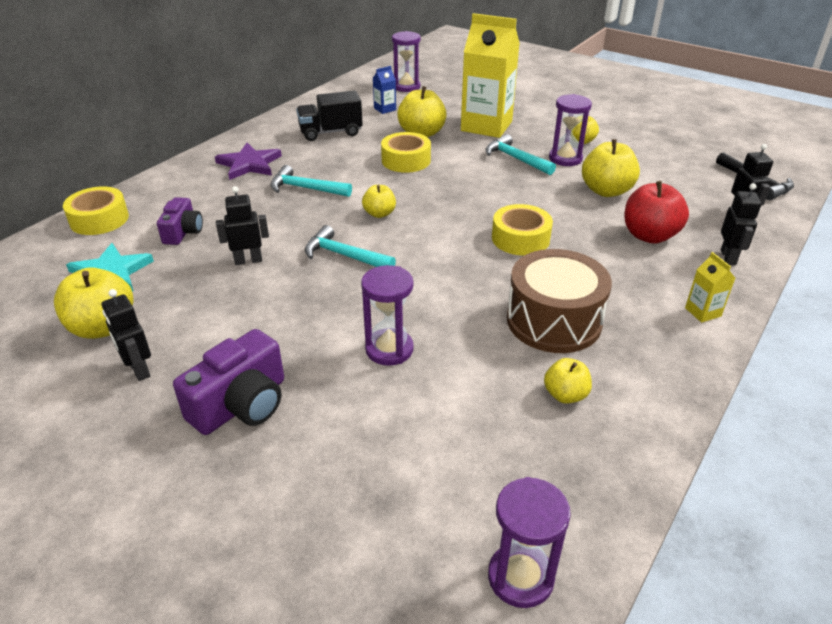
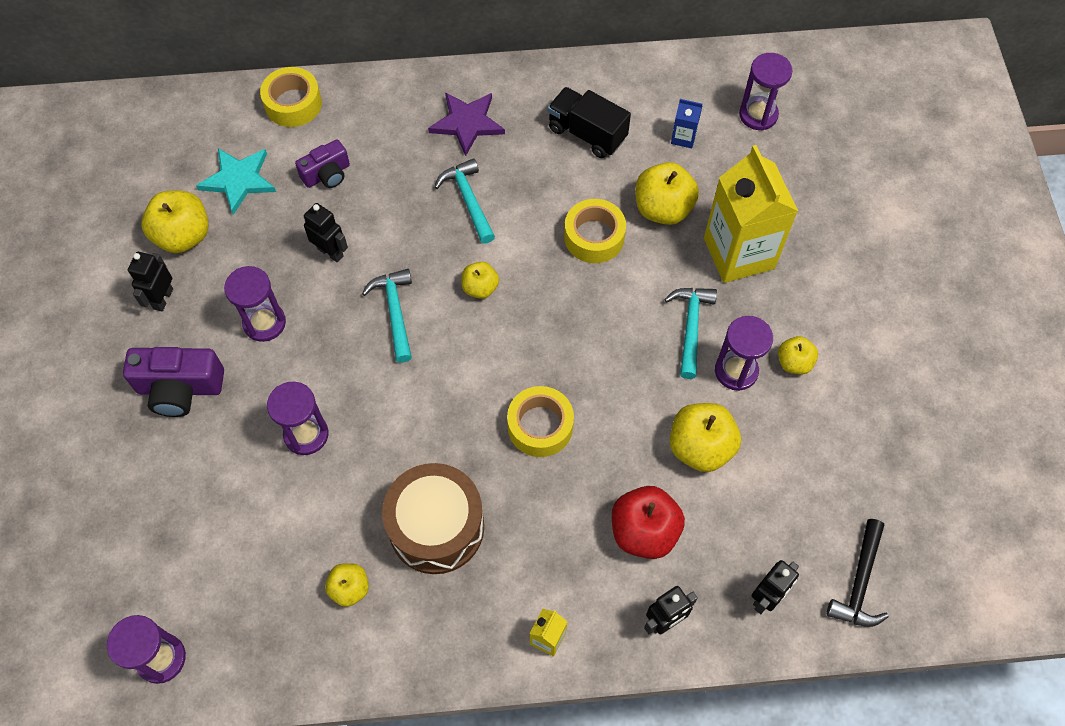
camera: 50 degrees right, 25 degrees up
(255, 322) = (264, 323): none -> purple hourglass

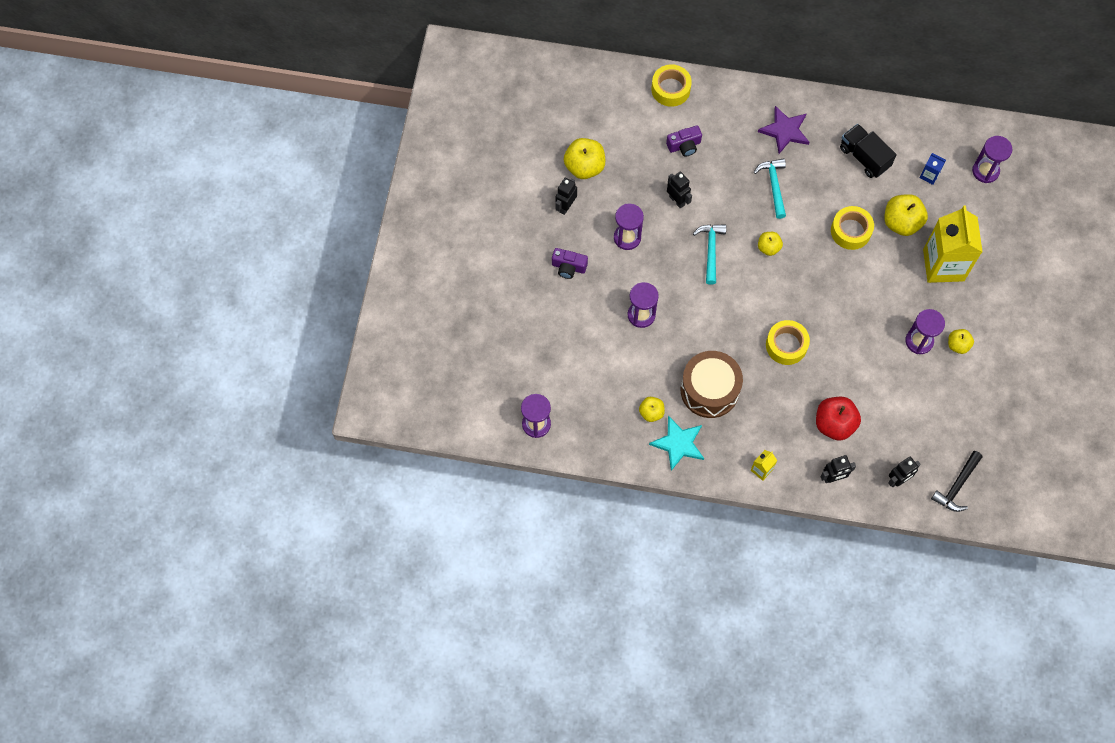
camera: 15 degrees right, 5 degrees up
(180, 388) = (568, 267): purple camera -> purple camera, size x0.64
(238, 180) = (626, 136): turquoise star -> turquoise star (678, 444)
(690, 327) = (898, 306): turquoise hammer -> none
(700, 447) = (882, 383): yellow apple -> none

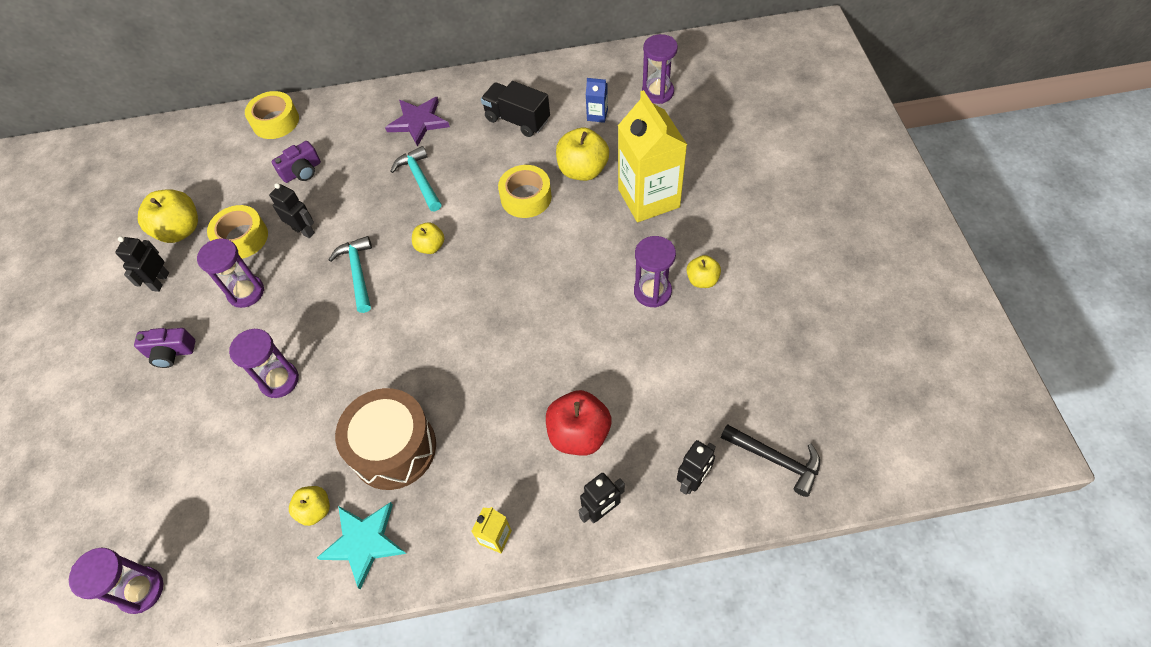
camera: 15 degrees left, 10 degrees down
(786, 345) = (484, 353): yellow tape -> yellow tape (242, 238)
(957, 486) = (776, 460): black hammer -> black hammer turned 75 degrees counterclockwise

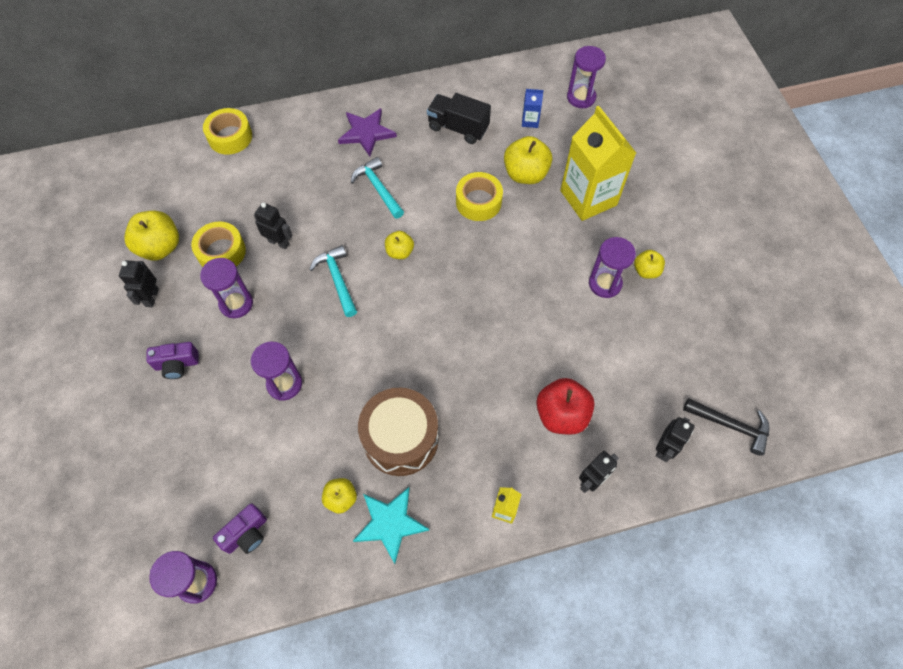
camera: 10 degrees left, 5 degrees up
(302, 171) = (265, 185): purple camera -> purple camera (246, 534)

